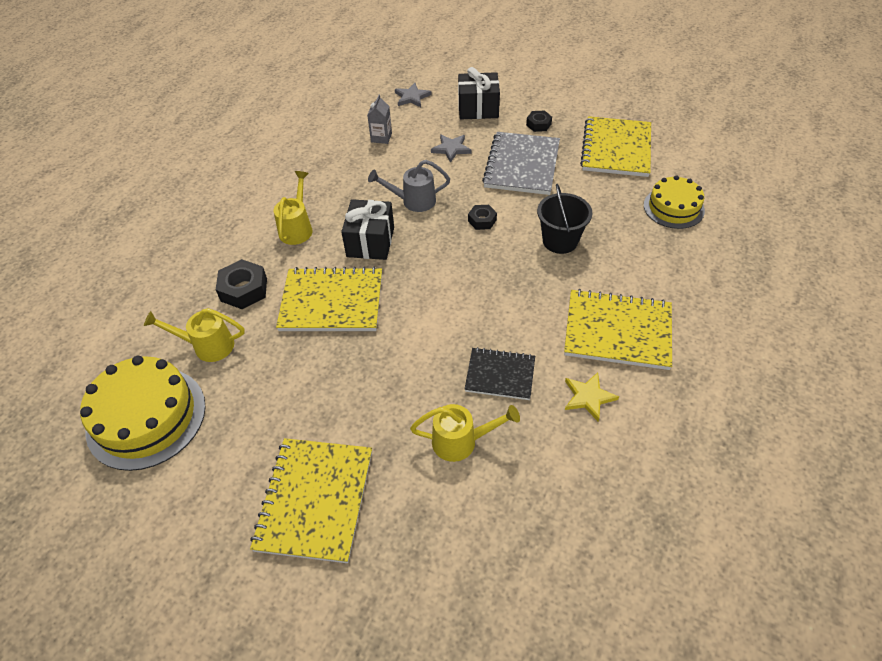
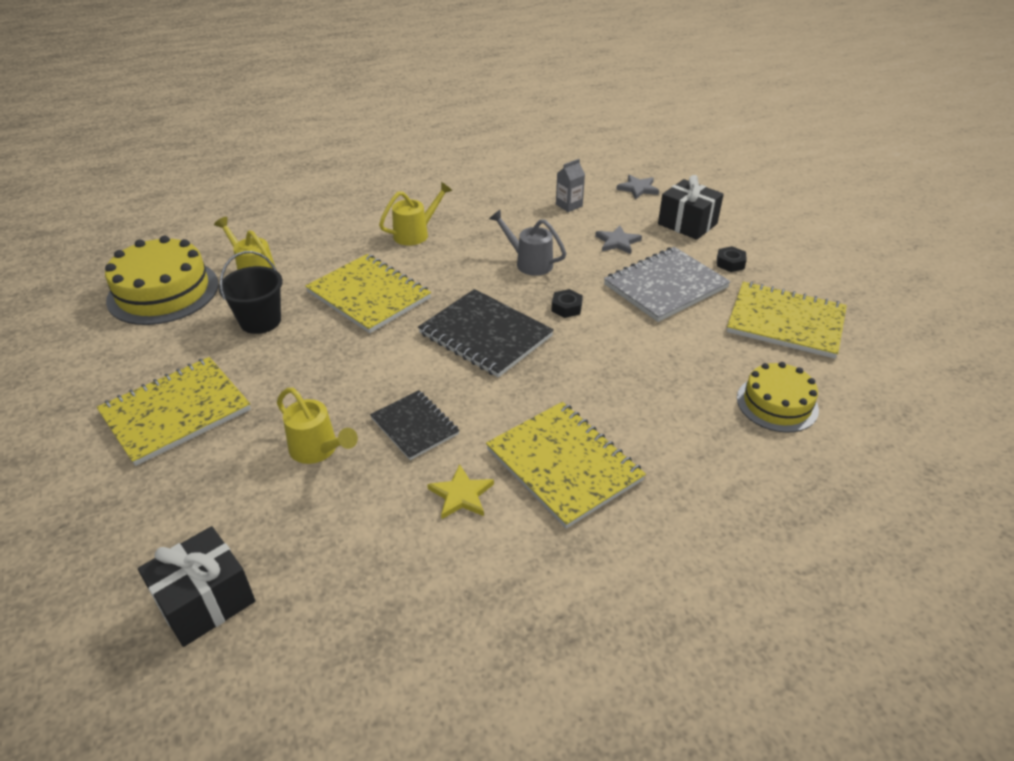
camera: 40 degrees right, 10 degrees down
(244, 289) = (324, 252): black nut -> none
(370, 242) = (454, 272): black gift -> black gift (205, 601)
(457, 276) = (485, 335): none -> black notebook
(560, 241) = (615, 363): black bucket -> black bucket (260, 321)
(616, 149) = (785, 322): yellow notebook -> yellow notebook turned 60 degrees clockwise

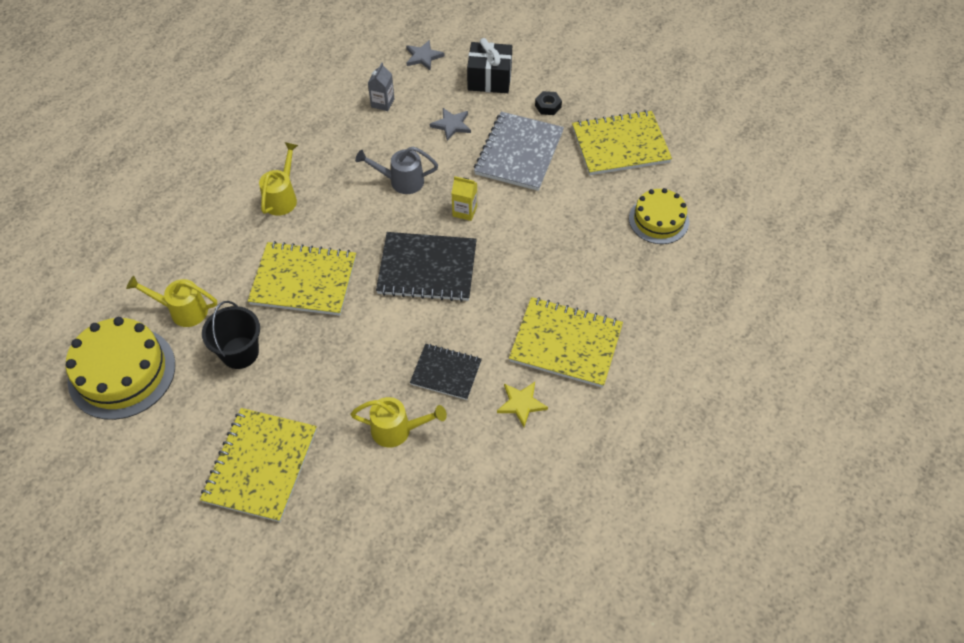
camera: 35 degrees left, 15 degrees up
(205, 601) = (431, 572): black gift -> none
(566, 307) = (464, 211): black nut -> yellow carton

